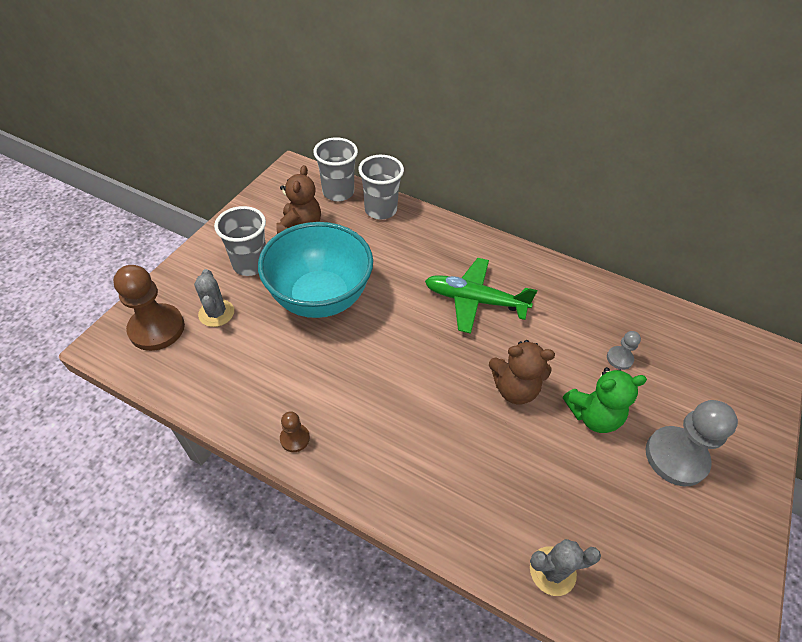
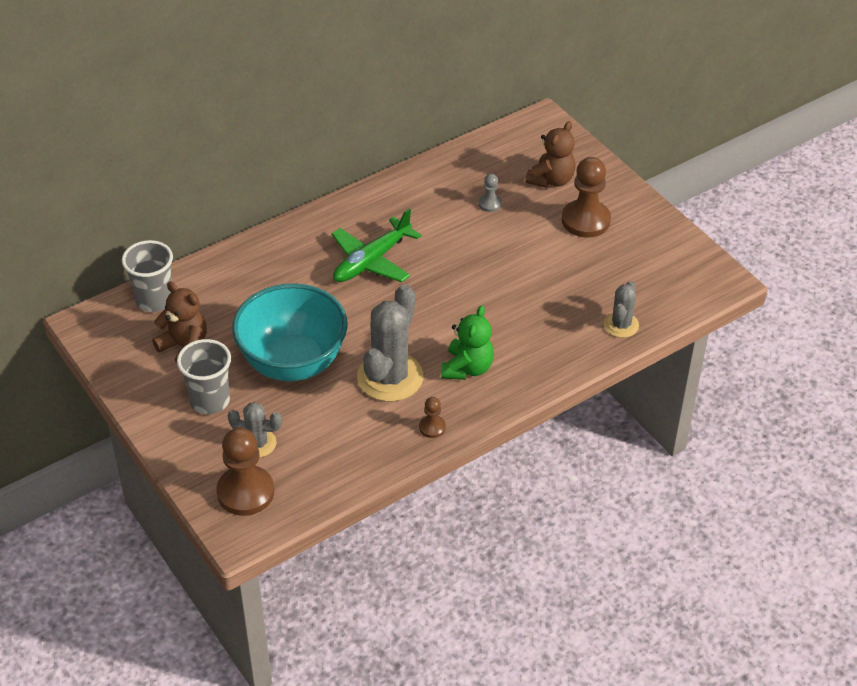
camera: 60 degrees left, 5 degrees down
(342, 375) = (390, 377): none -> grey cactus
(380, 210) = (207, 278): grey cup -> none
(514, 388) = (475, 277): brown teddy bear -> brown teddy bear (551, 180)
(593, 415) = (527, 245): green teddy bear -> green teddy bear (467, 368)
(676, 457) = (585, 220): grey pawn -> brown pawn

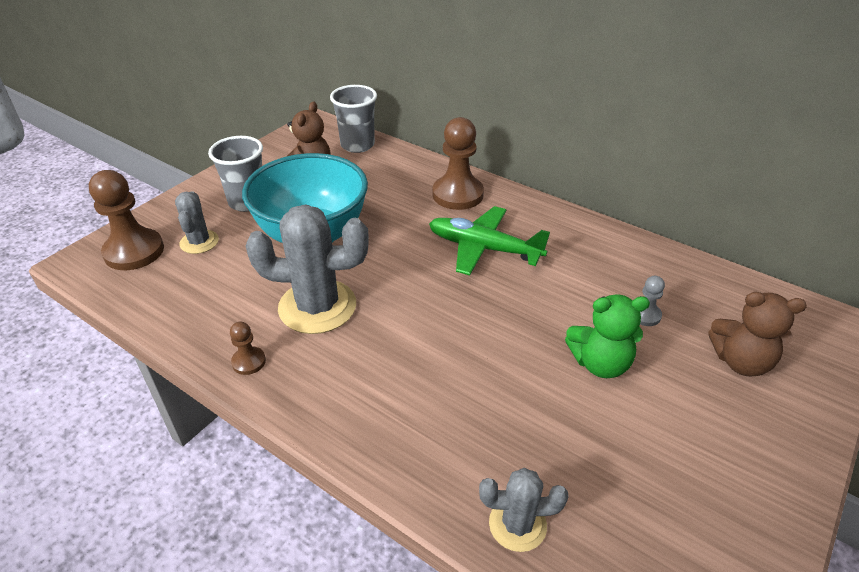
camera: 70 degrees right, 5 degrees down
(467, 368) = (356, 368): green teddy bear -> green teddy bear (600, 363)
(585, 220) = (698, 420): brown pawn -> brown pawn (457, 194)

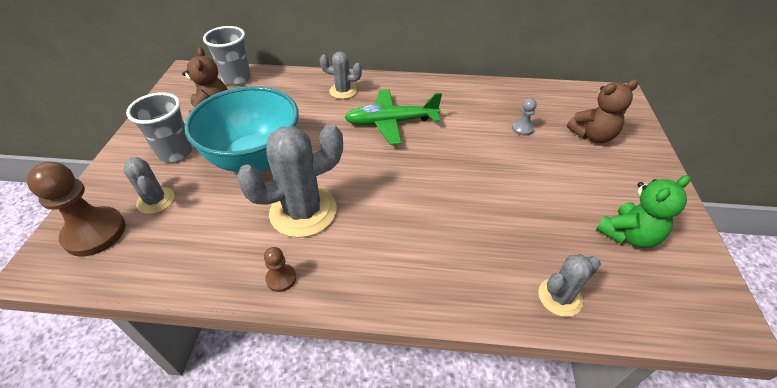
camera: 30 degrees left, 5 degrees up
(457, 194) = (343, 91): brown pawn -> grey cactus
(600, 363) = (522, 169): green teddy bear -> green teddy bear (628, 235)

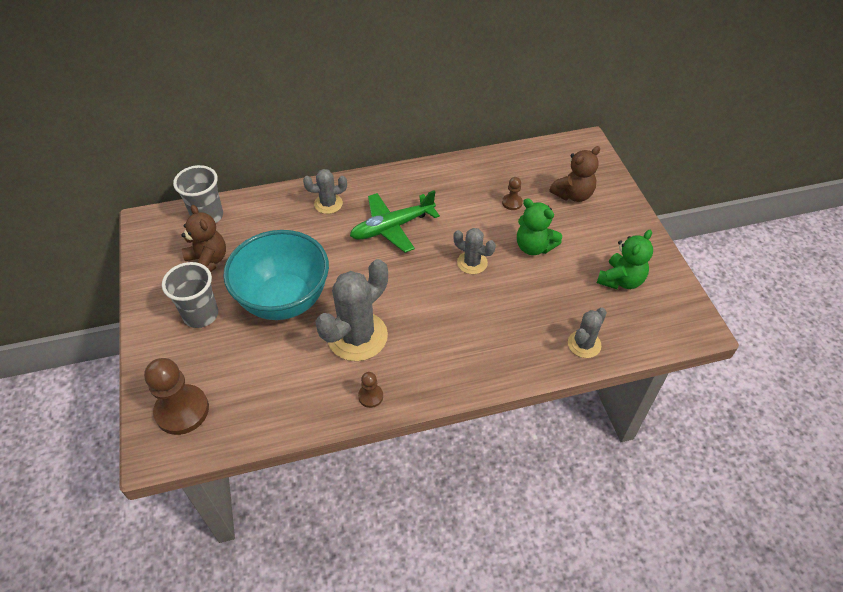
camera: 20 degrees left, 5 degrees up
(156, 200) = (217, 366): grey cactus -> grey cactus (472, 263)
(522, 128) = (512, 202): grey pawn -> brown pawn
(532, 174) = (534, 247): none -> green teddy bear

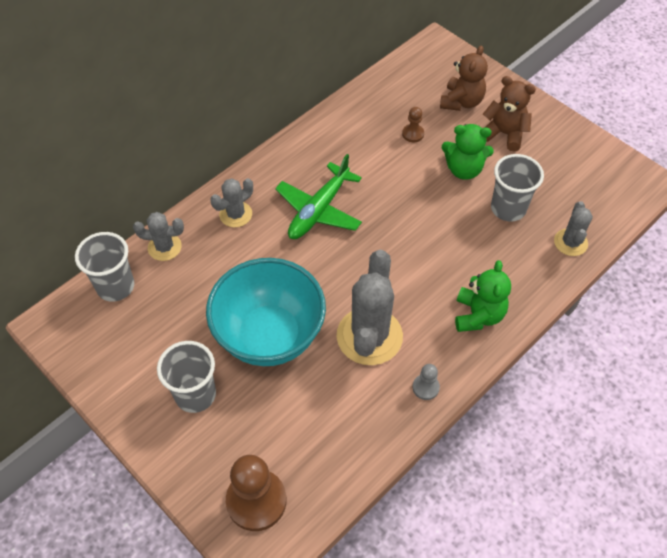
camera: 30 degrees left, 5 degrees up
(208, 261) = (156, 335): brown teddy bear -> brown teddy bear (504, 134)
(370, 396) = (425, 387): brown pawn -> grey pawn
(472, 263) = (420, 211): grey cactus -> grey cactus (164, 247)
(548, 293) = (508, 208): none -> grey cup
(621, 280) = (559, 167): green teddy bear -> green teddy bear (478, 315)

